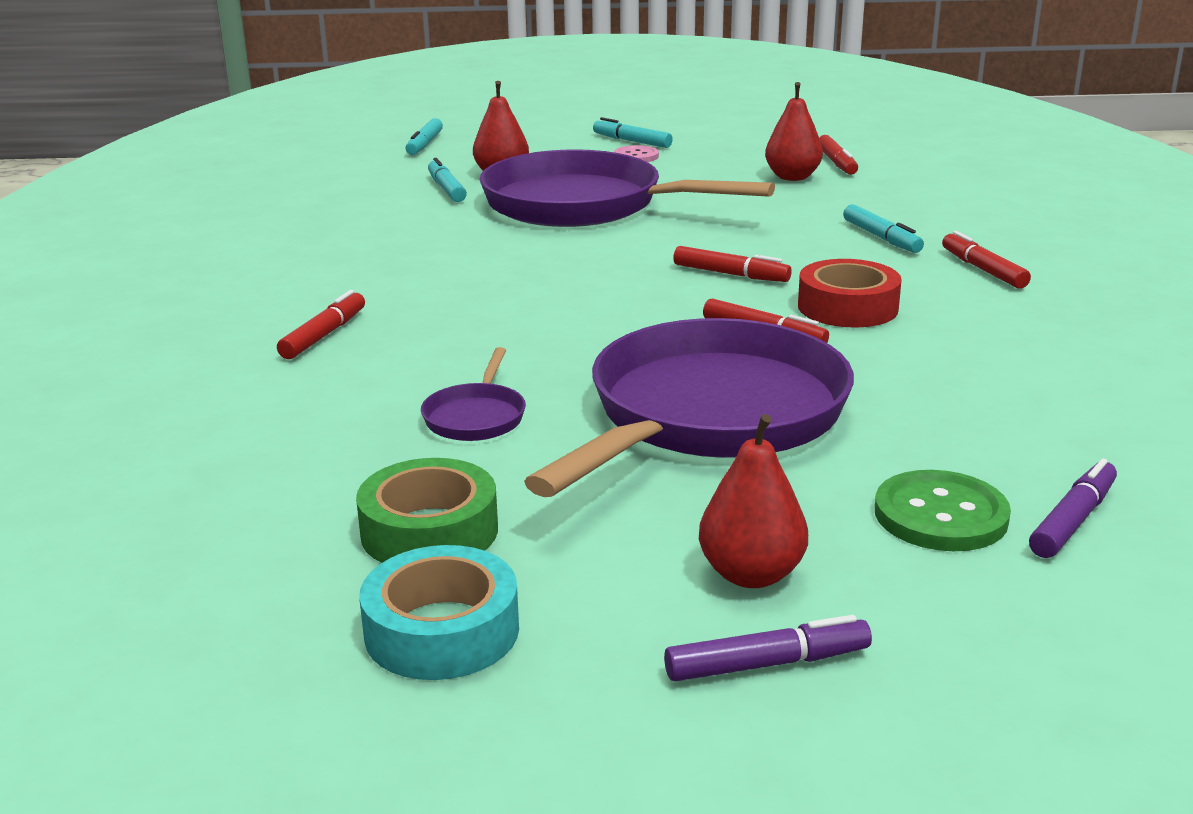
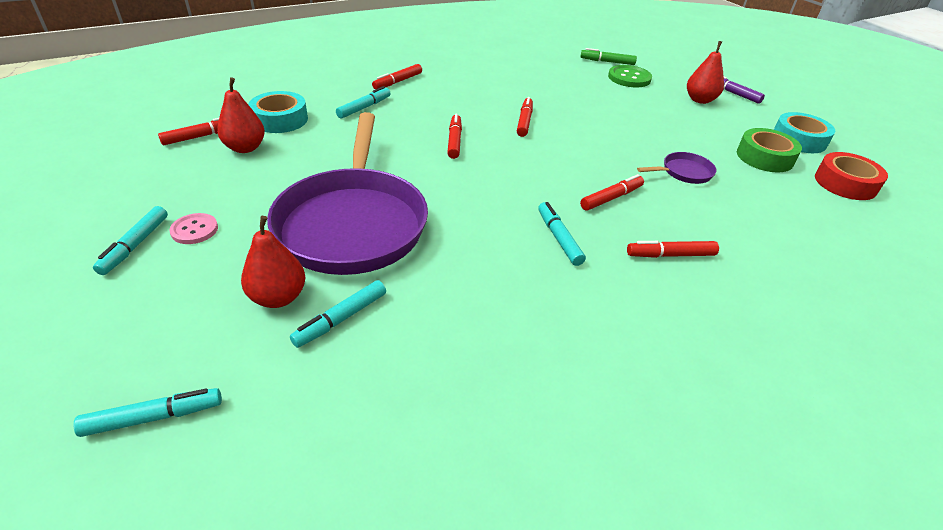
camera: 120 degrees left, 15 degrees up
(437, 285) = (559, 238): none -> turquoise marker
(476, 337) = (611, 198): none -> red marker
(710, 416) = (614, 121): purple pan -> none
(847, 307) = (474, 107): red tape -> red tape (845, 183)
(864, 194) = (280, 119): none -> turquoise tape
(1073, 520) = (607, 62): purple marker -> green marker

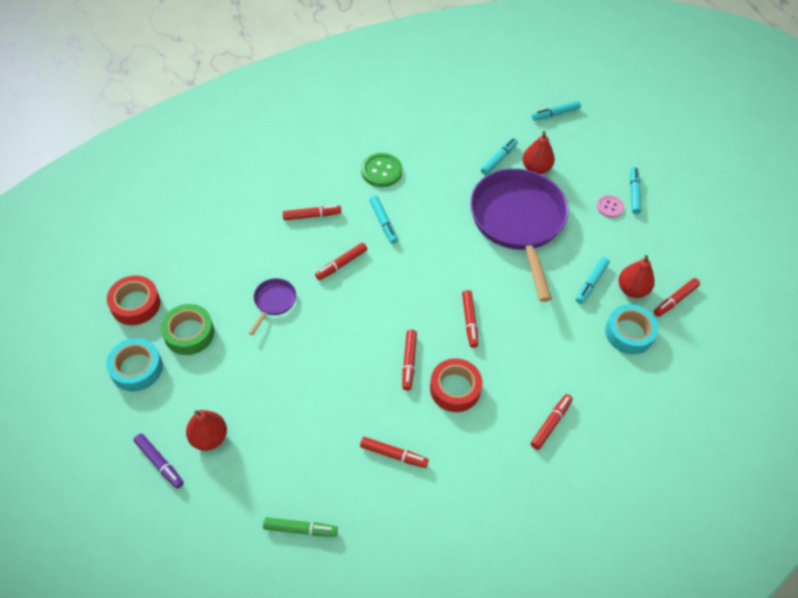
camera: 175 degrees right, 15 degrees up
(364, 108) = (565, 364): turquoise marker -> turquoise marker (591, 283)
(480, 104) = (455, 389): none -> red tape
(539, 81) = (393, 455): none -> red marker
(629, 78) = (280, 483): green button -> green button (381, 171)
(684, 172) = (274, 302): purple pan -> purple pan turned 135 degrees clockwise

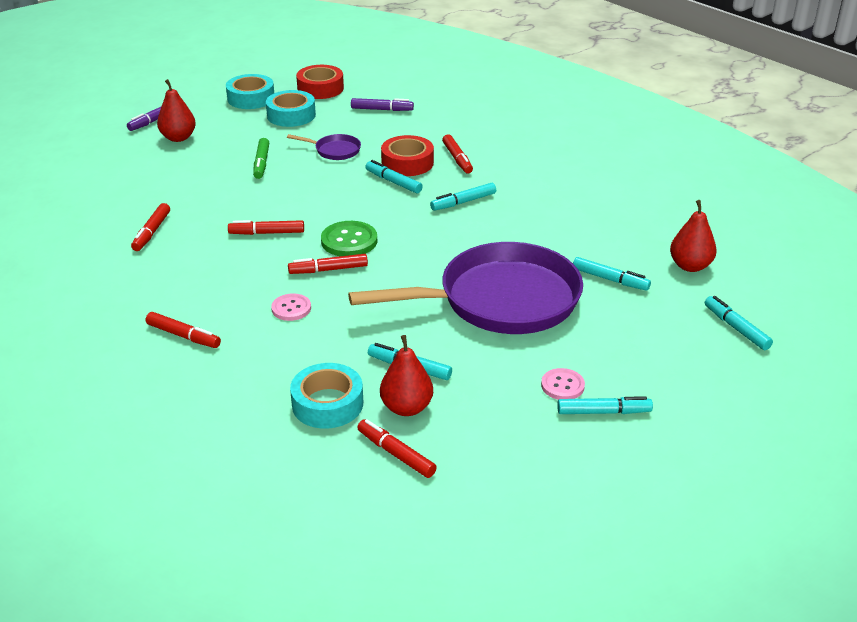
camera: 85 degrees right, 20 degrees down
(189, 333) = (291, 115): green tape -> turquoise tape
(201, 258) = (382, 109): none -> purple marker
(300, 529) = (79, 190): green marker -> green marker (261, 163)
(341, 264) = (393, 182): red marker -> turquoise marker
(381, 171) = (545, 194): green button -> green button (349, 241)
(455, 389) = (232, 265): red tape -> red tape (407, 163)
(519, 349) = (291, 308): none -> pink button
(536, 168) = (609, 312): red pear -> red pear (690, 266)

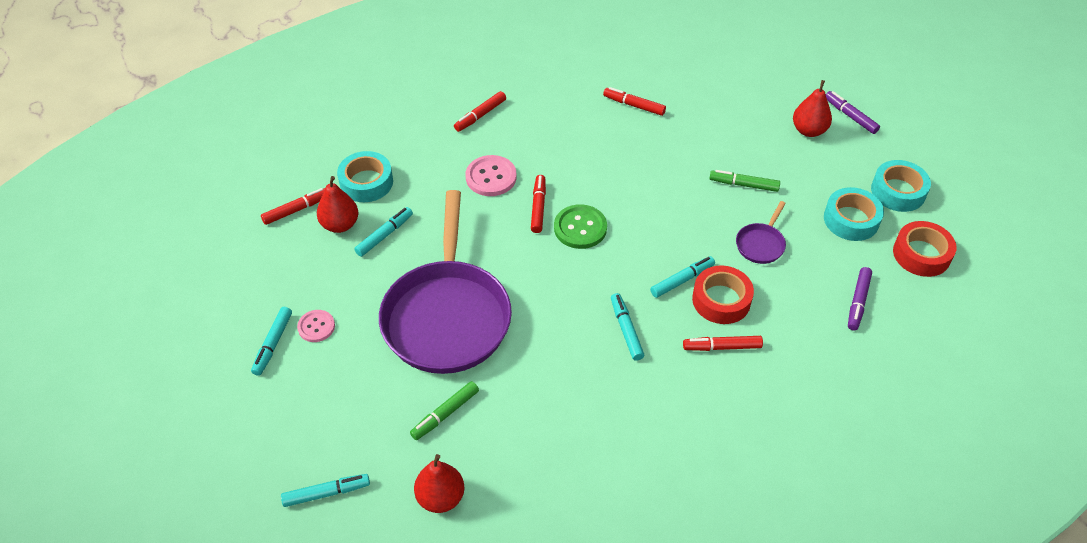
camera: 105 degrees right, 15 degrees up
(267, 233) = (611, 175): red marker -> none
(291, 308) = (491, 177): pink button -> pink button, size x1.56
(610, 279) = (445, 414): turquoise marker -> green marker

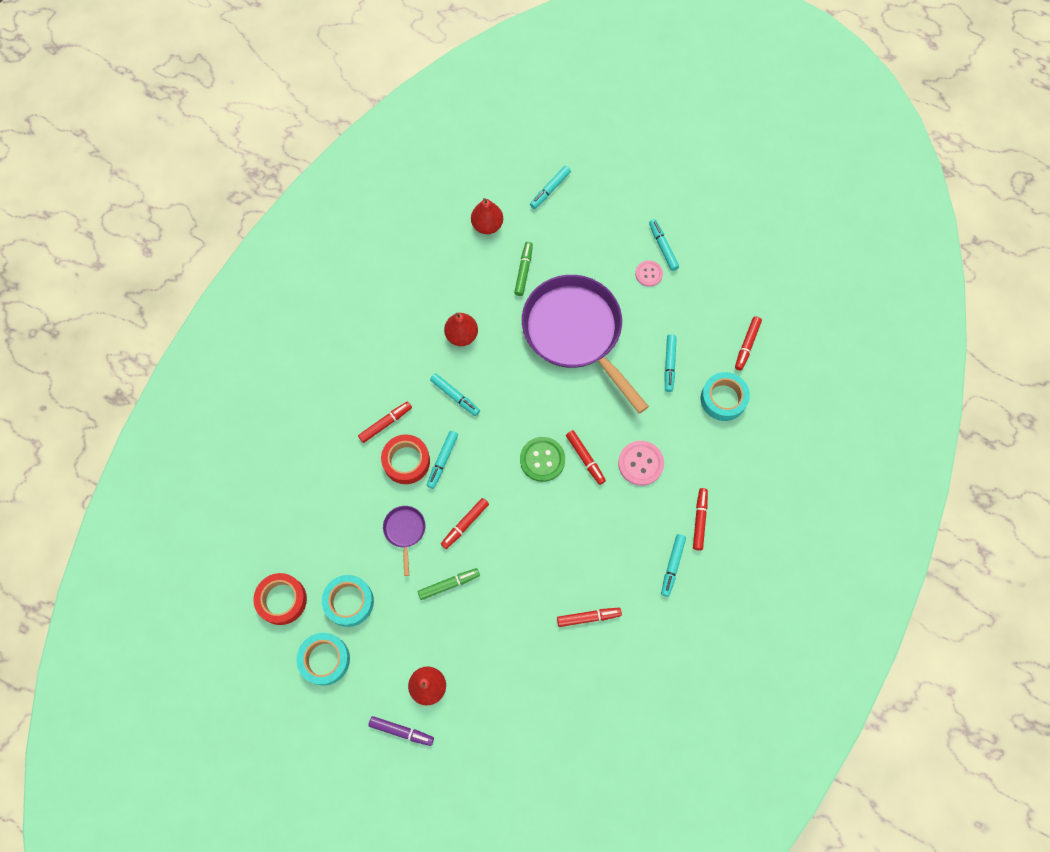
camera: 145 degrees right, 20 degrees up
(340, 225) = (706, 353): red pear -> red pear (461, 335)
(533, 100) = (672, 566): none -> turquoise marker
(696, 219) = (465, 524): none -> red marker
(857, 302) = (311, 521): purple marker -> none

